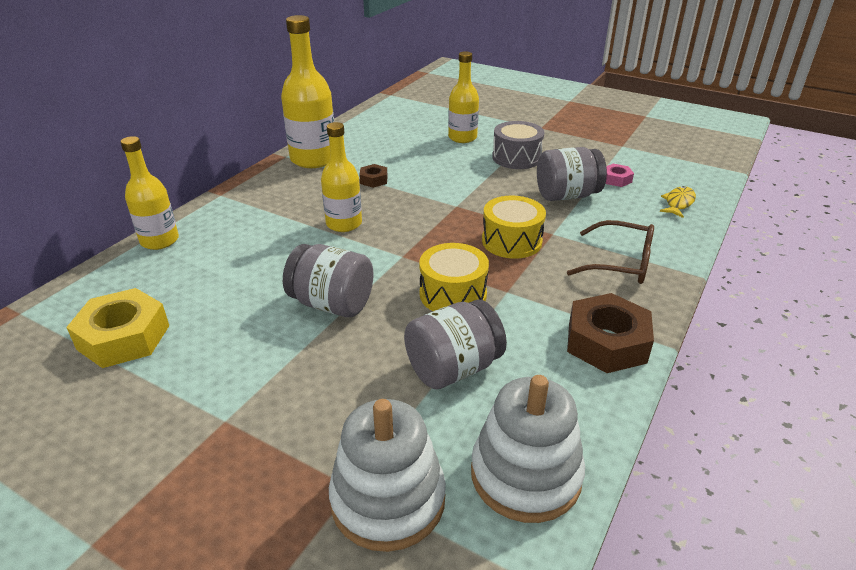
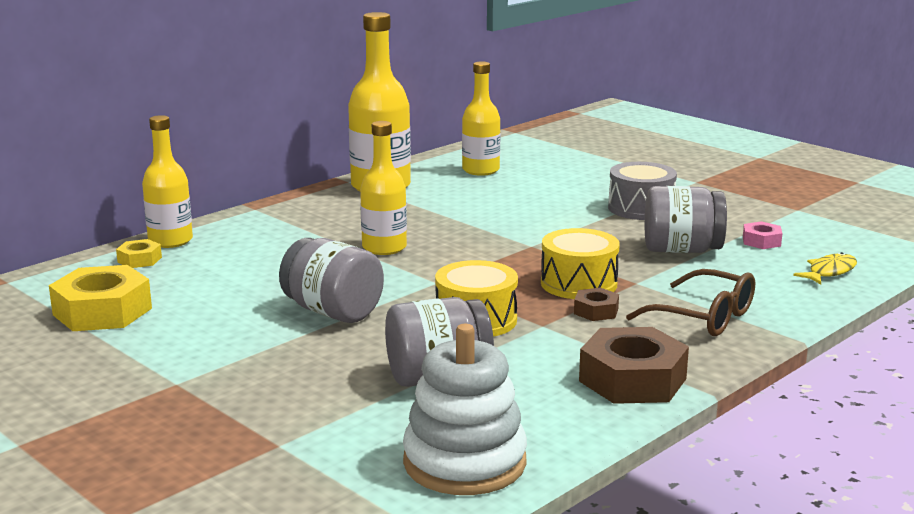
camera: 15 degrees right, 15 degrees down
(139, 267) = (139, 260): none -> yellow nut
(373, 180) = (443, 212): brown nut -> brown nut (596, 311)
(388, 500) = (310, 458): white stacking toy -> none
(462, 138) = (582, 183): yellow bottle -> yellow bottle (480, 170)

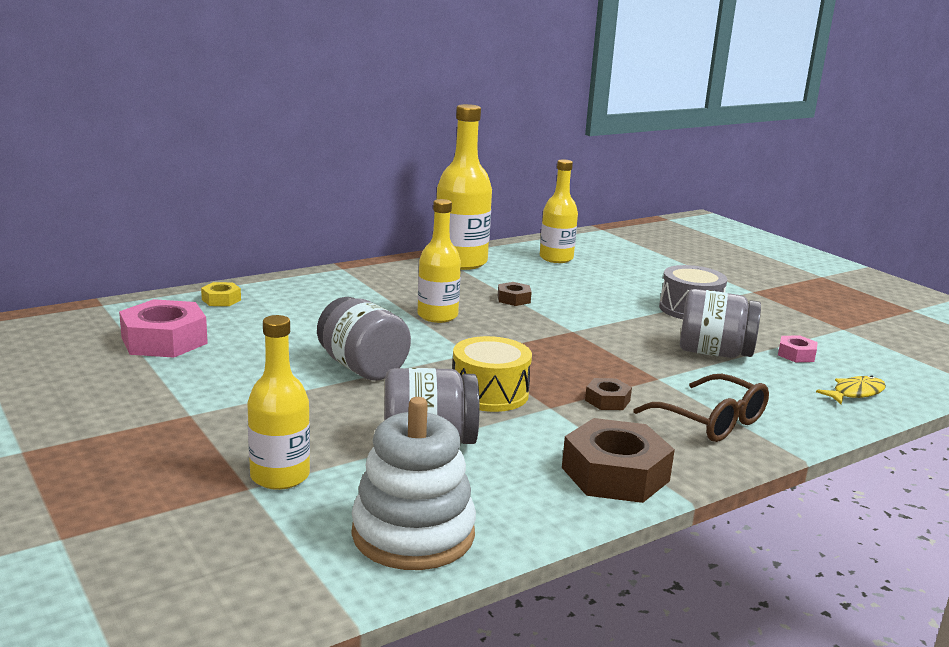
camera: 10 degrees right, 0 degrees up
(102, 311) = (164, 340): yellow nut -> pink nut
(170, 241) = (256, 287): yellow bottle -> yellow bottle (280, 476)
(456, 220) = (513, 299): none -> brown nut
(578, 284) = (602, 372): yellow drum -> none

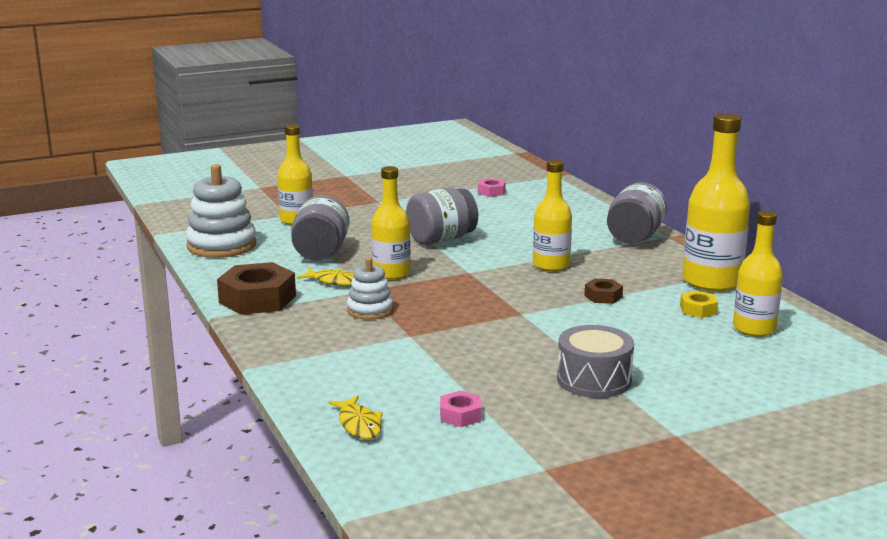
camera: 100 degrees right, 0 degrees up
(164, 340) = (491, 192): pink nut -> pink nut, size x0.49
(221, 300) = (573, 202): yellow nut -> yellow nut (698, 309)
(489, 393) = (391, 273): yellow drum -> yellow bottle
(532, 426) = (335, 282): none -> yellow fish
(607, 400) = (370, 310): brown nut -> white stacking toy
(712, 421) = (321, 343): brown glasses -> none
(714, 353) = (466, 371): grey jar -> grey jar (635, 237)

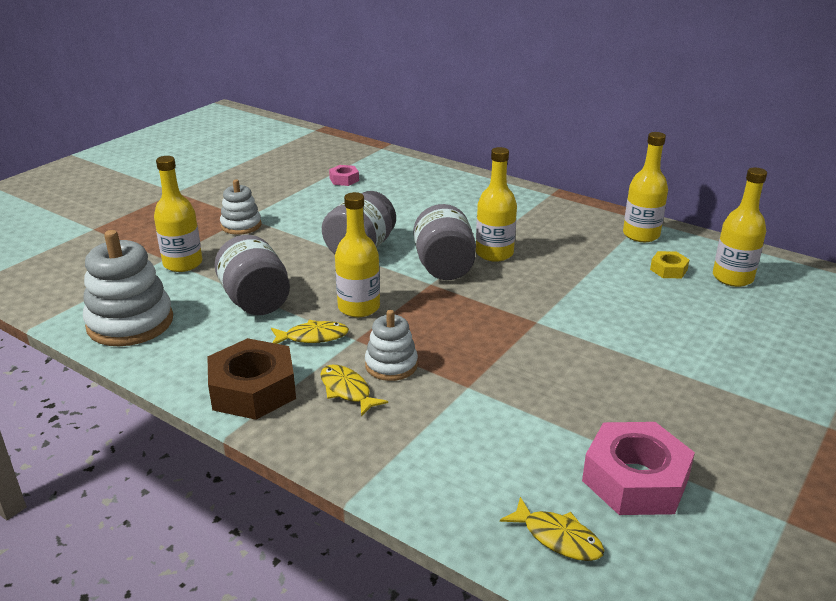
camera: 30 degrees left, 10 degrees up
(320, 315) = (347, 390): none -> yellow fish
(368, 206) = (241, 225): none -> white stacking toy
(460, 415) = (635, 479): pink nut -> pink nut, size x2.02
(594, 380) = (690, 384): grey drum -> none
(603, 296) = (579, 278): brown nut -> none
(635, 237) = (526, 202): grey jar -> grey jar (444, 267)
(711, 281) = (641, 235): yellow bottle -> yellow bottle, size x0.66

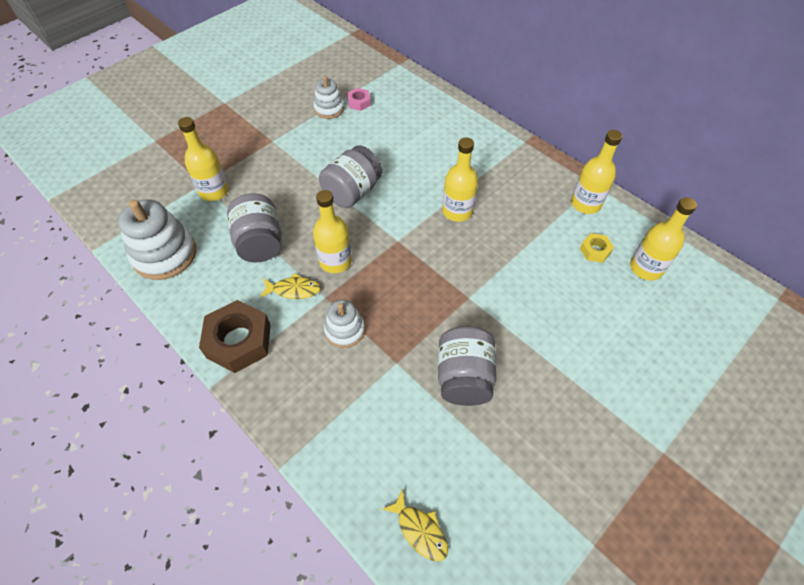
camera: 10 degrees right, 25 degrees up
(241, 225) = (266, 151): white stacking toy -> white stacking toy (329, 109)
(347, 390) = (306, 353): yellow fish -> none
(444, 267) = (413, 222): grey jar -> grey jar (464, 377)
(635, 479) = (493, 483): pink nut -> none

